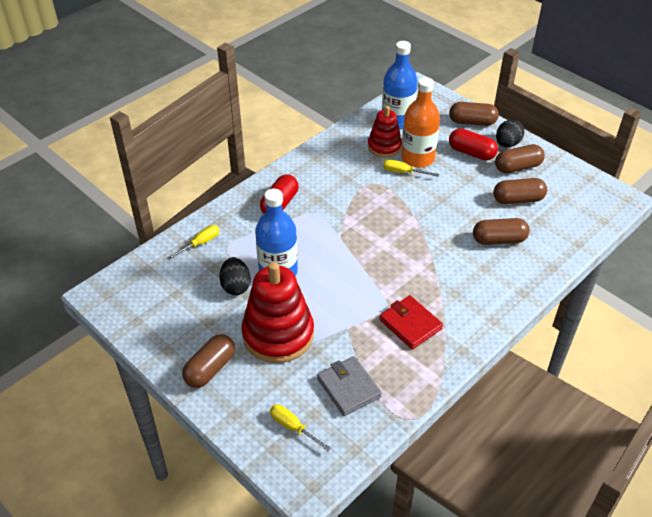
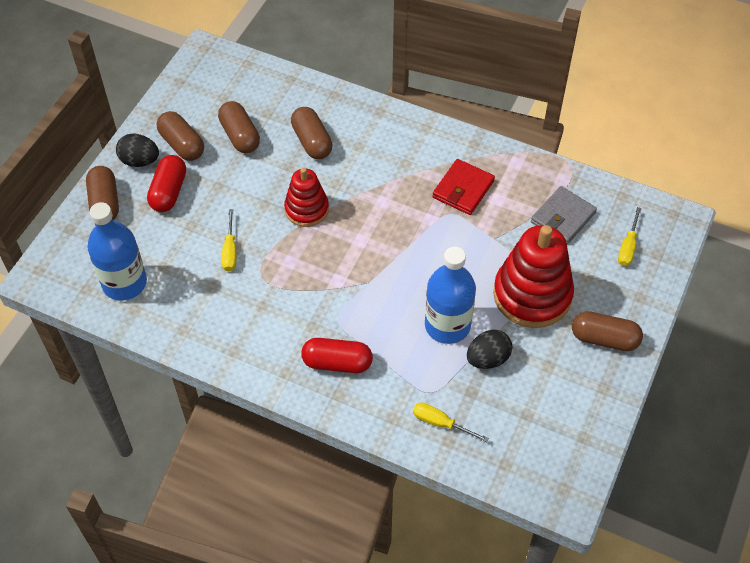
camera: 110 degrees left, 10 degrees up
(384, 146) = (185, 283): red stacking toy -> red stacking toy (306, 209)
(417, 158) = (197, 243): orange bottle -> none

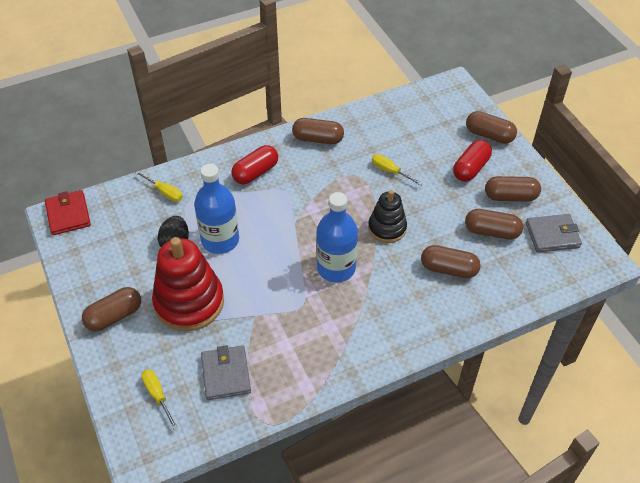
camera: 130 degrees right, 5 degrees down
(124, 283) = (413, 114): blue bottle -> blue bottle (336, 268)
(140, 161) = (513, 168): black egg -> none
(169, 192) = (470, 168): red capsule -> red capsule turned 75 degrees clockwise
(206, 95) = (552, 235): none -> grey wallet
(238, 342) = (318, 139): none -> brown capsule
(306, 209) = (387, 228): red stacking toy -> black stacking toy
(440, 423) = (165, 192): yellow screwdriver -> yellow screwdriver turned 60 degrees clockwise
(463, 189) = (315, 330): red wallet -> red wallet (68, 214)

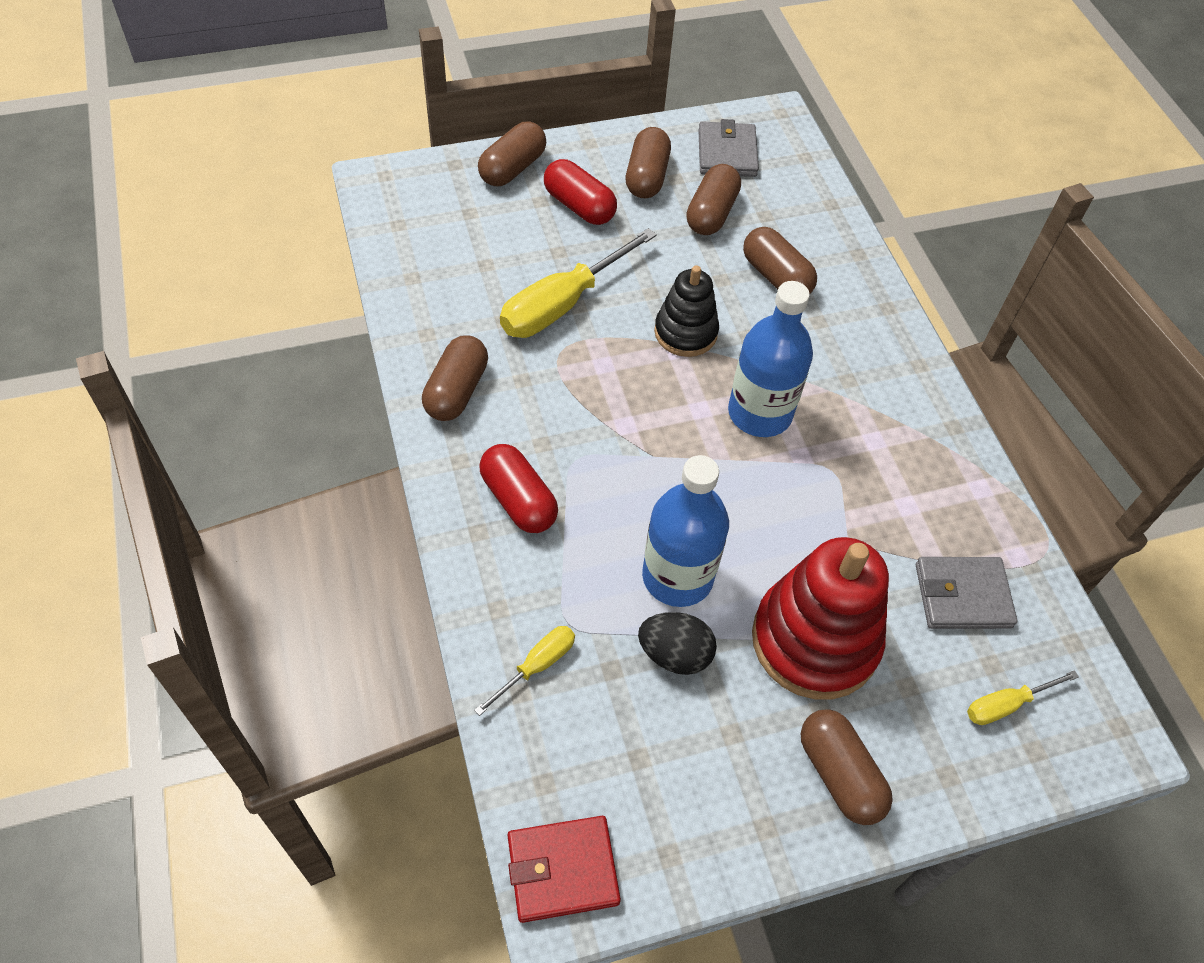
camera: 85 degrees left, 5 degrees up
(390, 171) = (562, 304): yellow screwdriver -> yellow screwdriver, size x1.93
(448, 269) = (776, 276): brown capsule -> brown capsule turned 60 degrees counterclockwise

